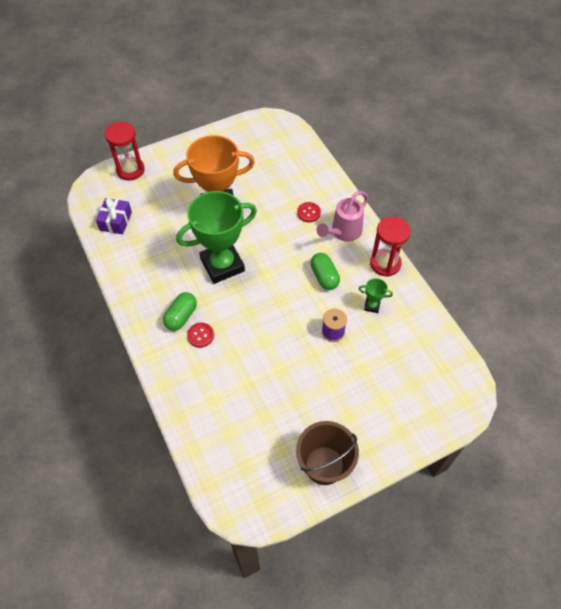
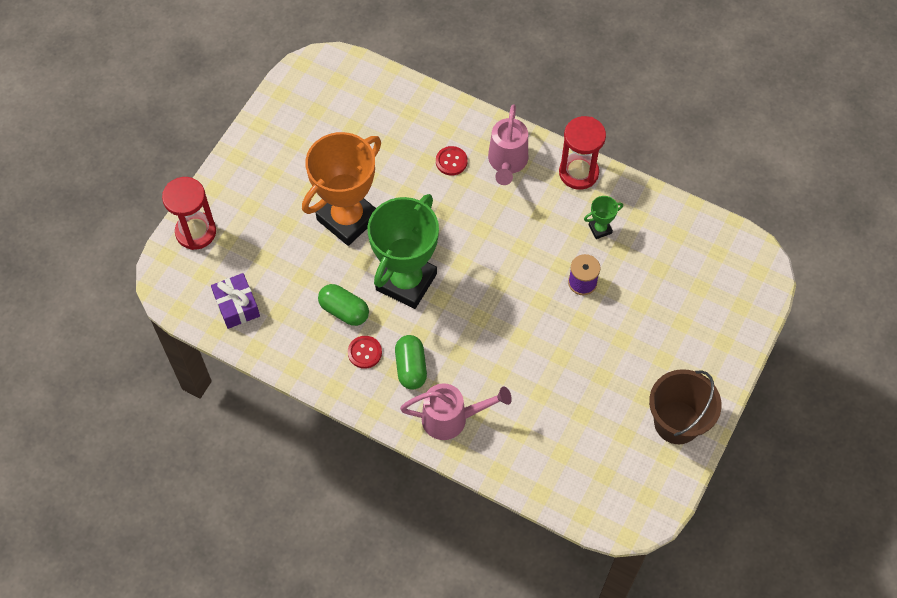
camera: 35 degrees left, 5 degrees up
(178, 363) = (451, 418): none -> pink watering can
(200, 335) = (449, 374): red button -> red button (364, 352)
(324, 277) = (527, 227): green capsule -> green capsule (344, 310)

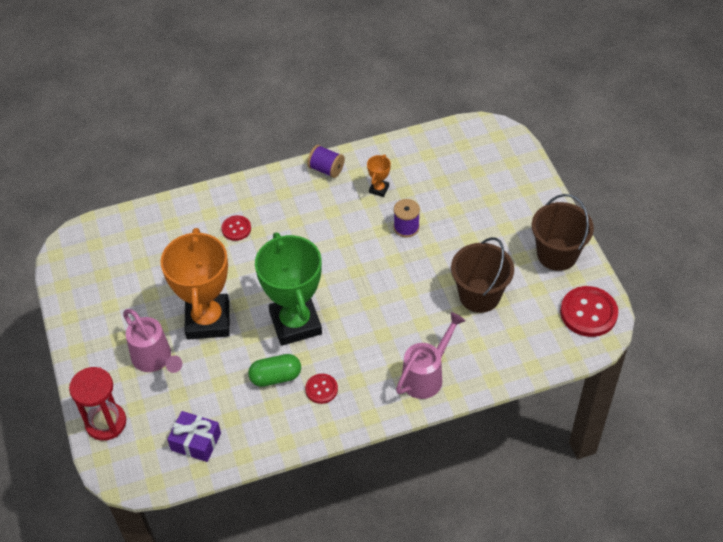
camera: 45 degrees left, 10 degrees down
(411, 367) = (363, 370): green capsule -> none
(507, 162) = (274, 200): pink watering can -> pink watering can (155, 359)
(570, 395) = (479, 295): none -> brown bucket
(578, 173) = (326, 169): red hourglass -> purple spool
(600, 229) = (379, 189): green trophy -> orange trophy
(640, 495) = (588, 313): none -> red button

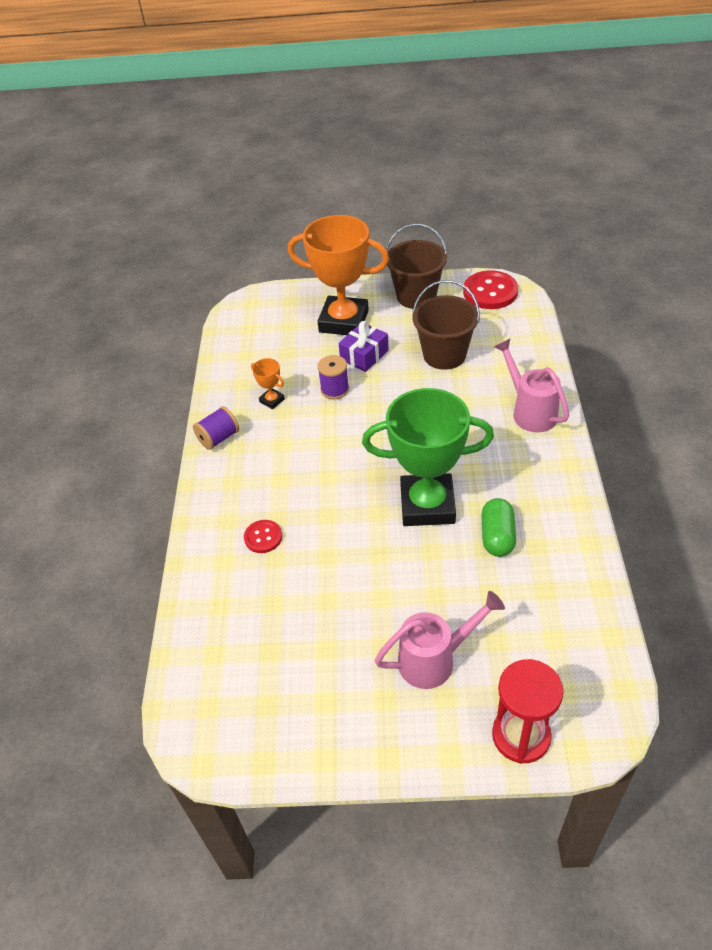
camera: 70 degrees left, 5 degrees down
(196, 441) = (572, 633): purple gift -> purple gift (364, 355)
(208, 320) = (392, 590): orange trophy -> orange trophy (343, 321)
(321, 389) = (525, 498): red button -> none

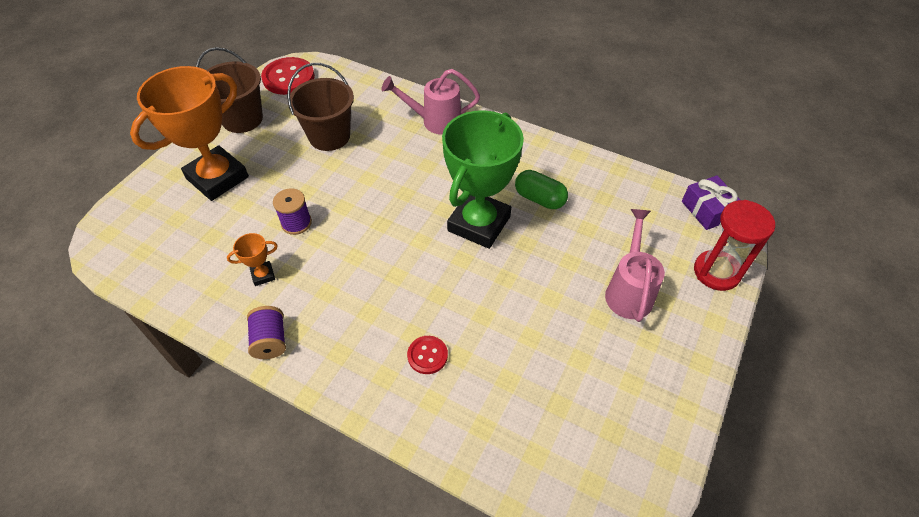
camera: 65 degrees left, 5 degrees up
(364, 355) = (275, 184): purple gift -> purple gift (707, 210)

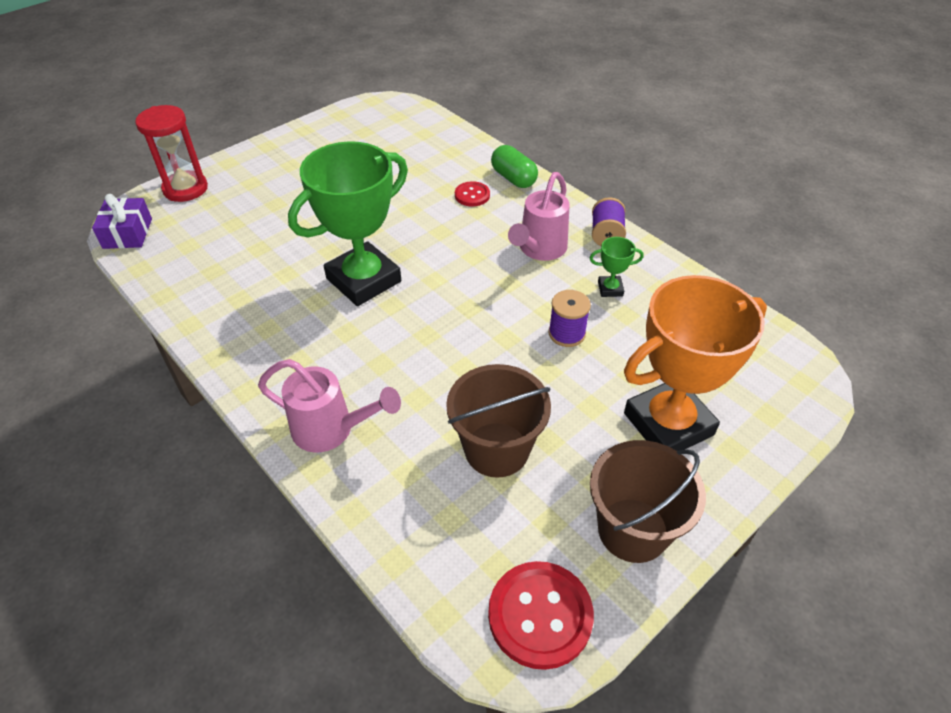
camera: 160 degrees left, 5 degrees down
(263, 275) = (610, 289): orange trophy -> green trophy
(539, 199) = (280, 287): green capsule -> green capsule (513, 178)
(629, 291) = (273, 195): pink watering can -> pink watering can (539, 249)

